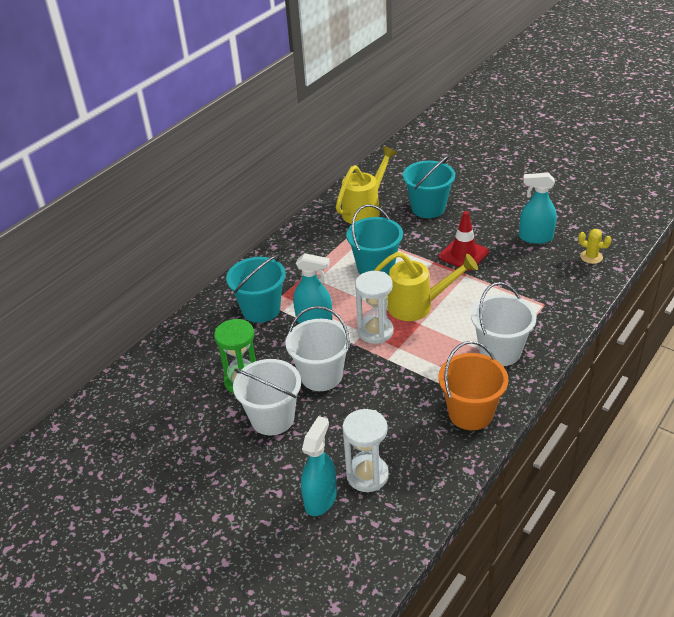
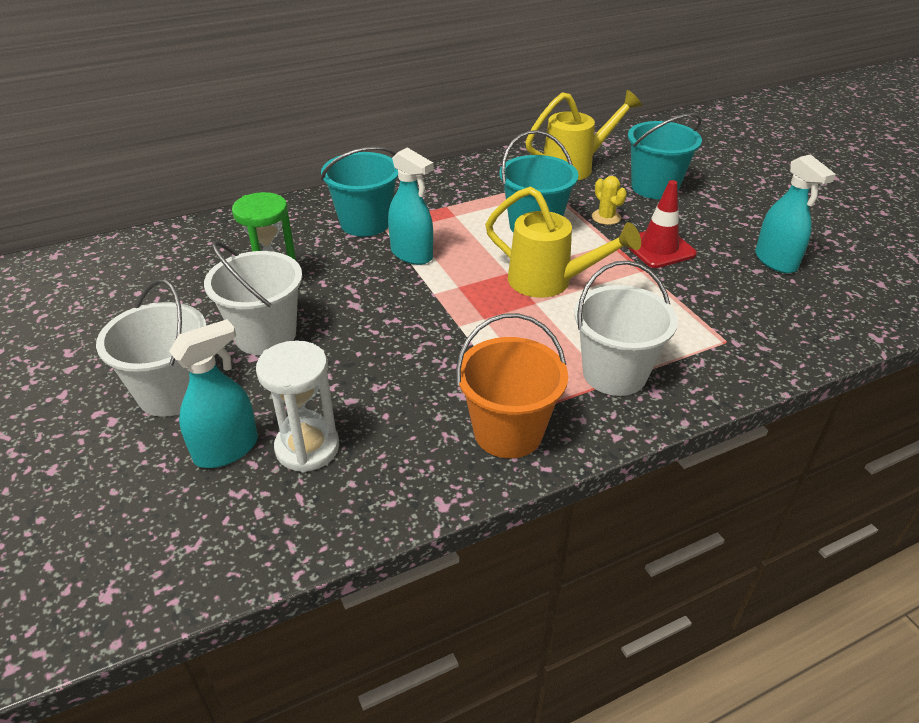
camera: 25 degrees right, 0 degrees up
(321, 376) = (363, 313): white bucket -> white bucket (172, 393)
(375, 331) = (472, 291): white hourglass -> none
(535, 237) = (775, 261): turquoise spray bottle -> turquoise spray bottle turned 150 degrees counterclockwise
(591, 257) = (843, 309): yellow cactus -> yellow cactus (606, 217)

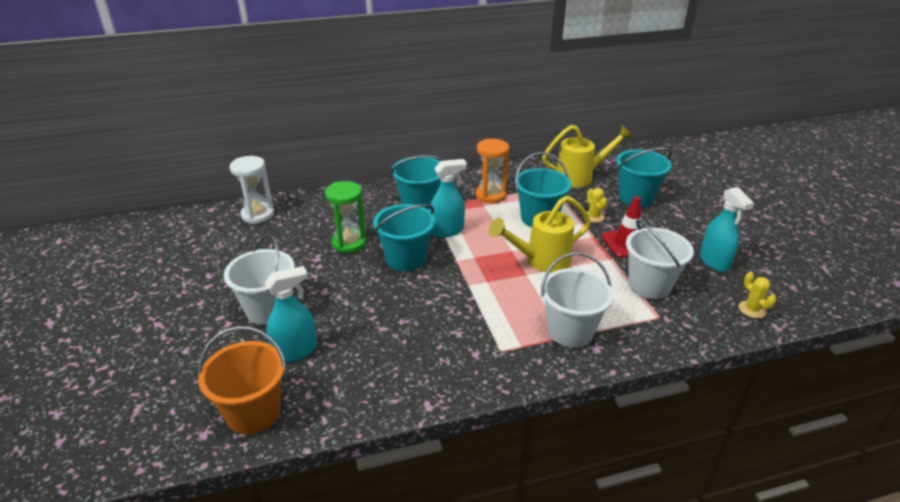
camera: 10 degrees right, 5 degrees down
(265, 335) = (336, 277): white bucket -> white bucket (649, 285)
(307, 448) = (347, 356): white hourglass -> white hourglass (258, 215)
(362, 299) = (406, 259): none -> turquoise bucket
(412, 254) = (447, 231): turquoise spray bottle -> turquoise spray bottle turned 75 degrees counterclockwise
(461, 201) = (490, 195): none -> orange hourglass
(508, 432) = (485, 363): orange bucket -> orange bucket (254, 412)
(550, 282) = (540, 261): yellow watering can -> yellow watering can turned 120 degrees clockwise
(839, 318) = (752, 309): none -> yellow cactus

